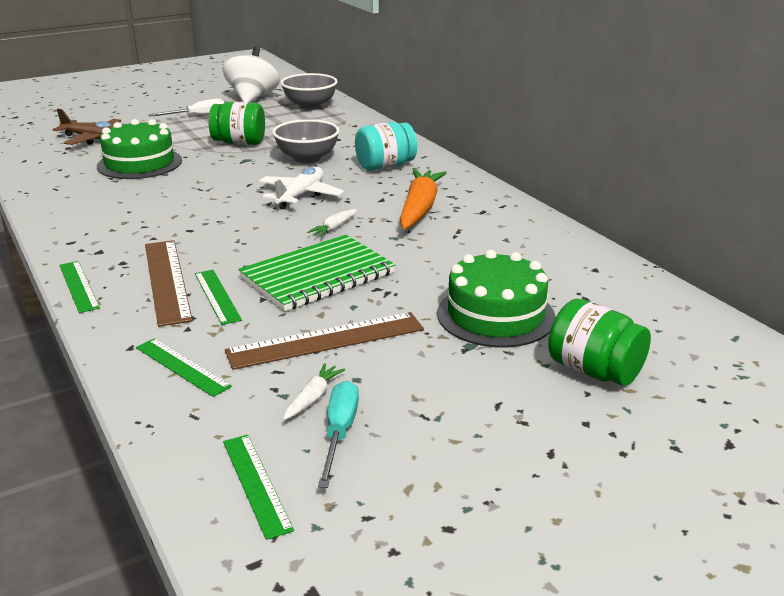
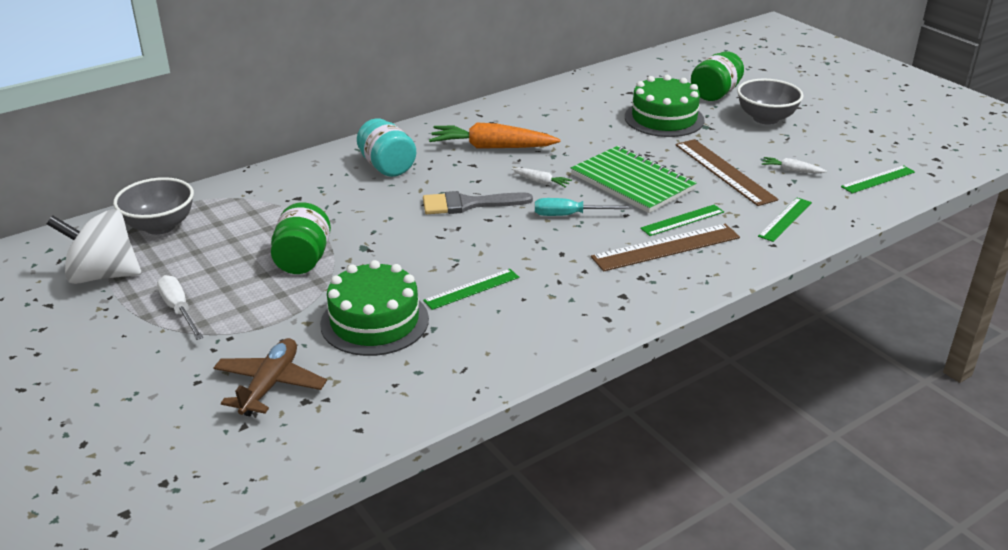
camera: 95 degrees left, 5 degrees up
(78, 286) = (694, 290): green ruler -> green ruler (472, 289)
(300, 195) = (468, 204): white plane -> grey brush
(307, 159) = (363, 210): grey bowl -> grey bowl (766, 118)
(339, 433) = (819, 160): turquoise screwdriver -> turquoise screwdriver (570, 215)

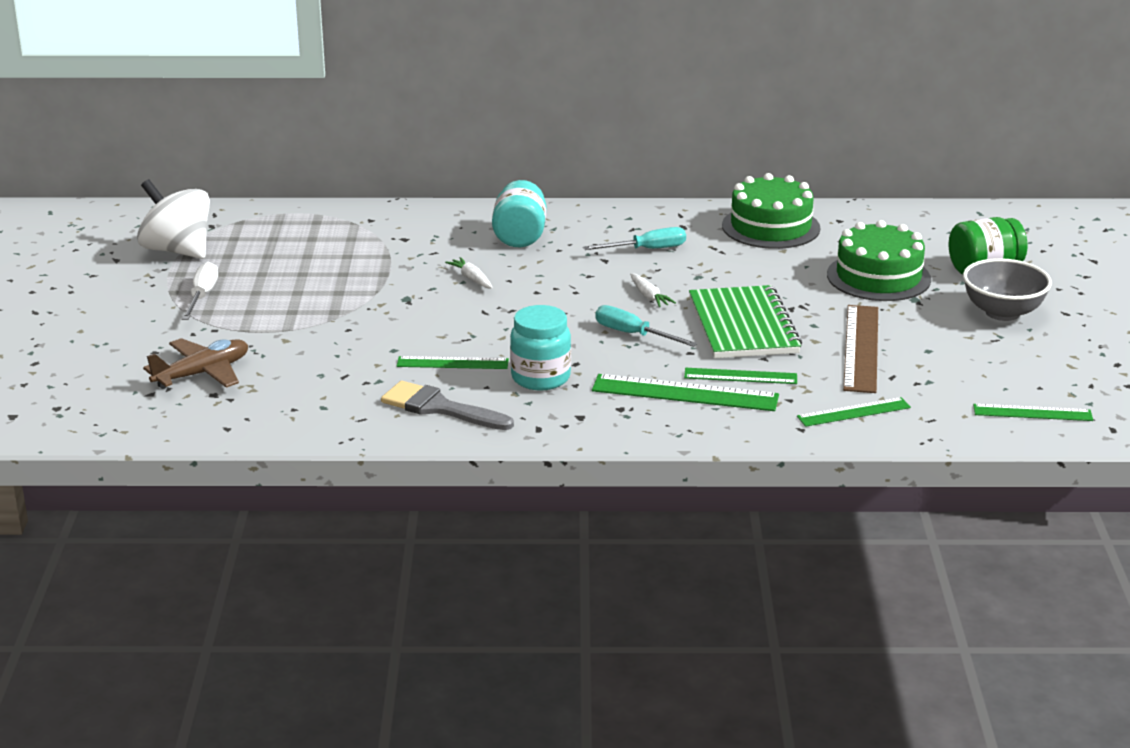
camera: 35 degrees right, 5 degrees down
(160, 226) = (264, 226): grey bowl -> none
(303, 260) = (343, 291): green jar -> none
(374, 321) = (338, 358): green cake -> green cake (770, 227)
(468, 204) = (549, 293): grey brush -> grey brush (439, 408)
(492, 147) = (647, 249): orange carrot -> turquoise screwdriver
(553, 275) = (540, 378): none -> turquoise jar
(666, 247) = (685, 393): brown ruler -> green ruler
(791, 170) = (942, 371): white carrot -> white carrot (471, 279)

